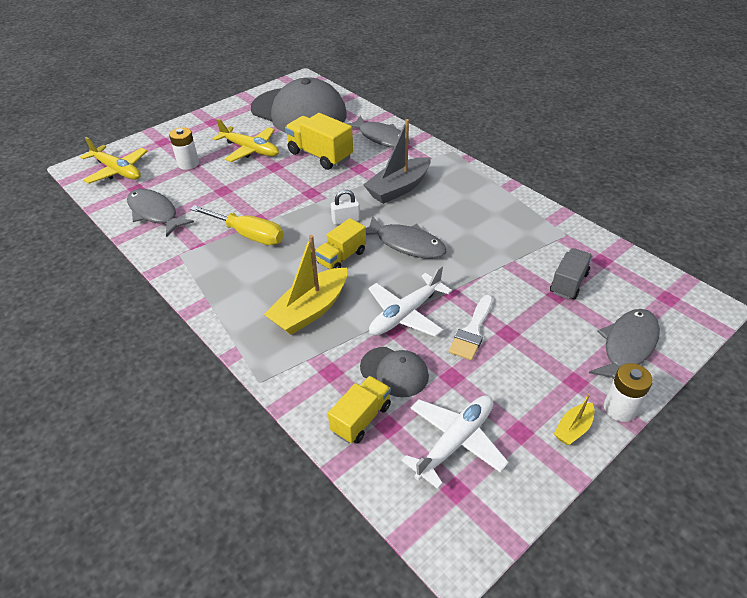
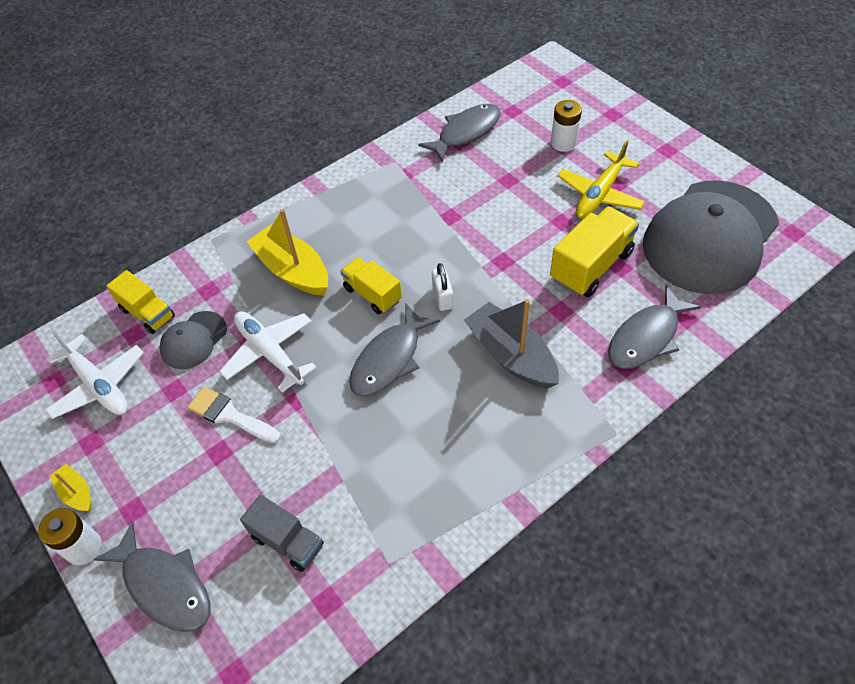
camera: 95 degrees right, 10 degrees up
(117, 171) = (546, 90): yellow plane -> none
(248, 235) = (422, 210): yellow screwdriver -> none

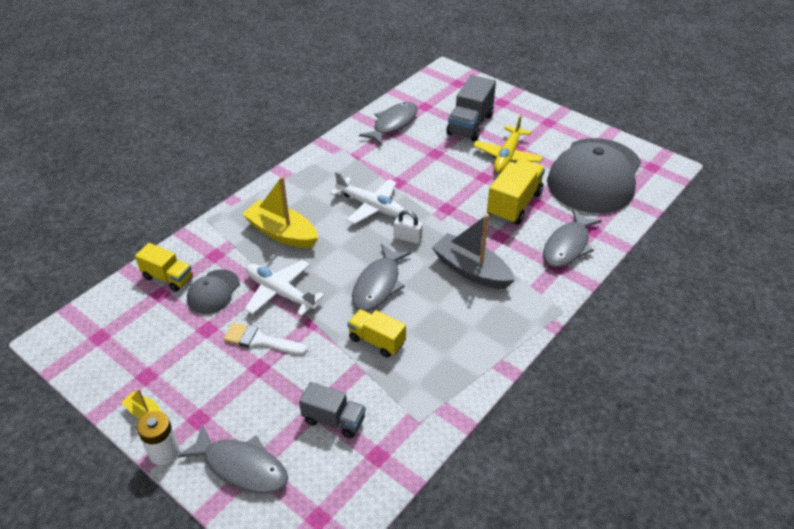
camera: 15 degrees left, 10 degrees down
(98, 385) = (140, 334): white plane -> white plane (370, 206)
(372, 294) = (351, 242): yellow truck -> yellow truck (376, 341)
(442, 297) = (407, 238): white padlock -> white padlock turned 45 degrees counterclockwise
(563, 143) = (470, 124): white battery -> grey truck

